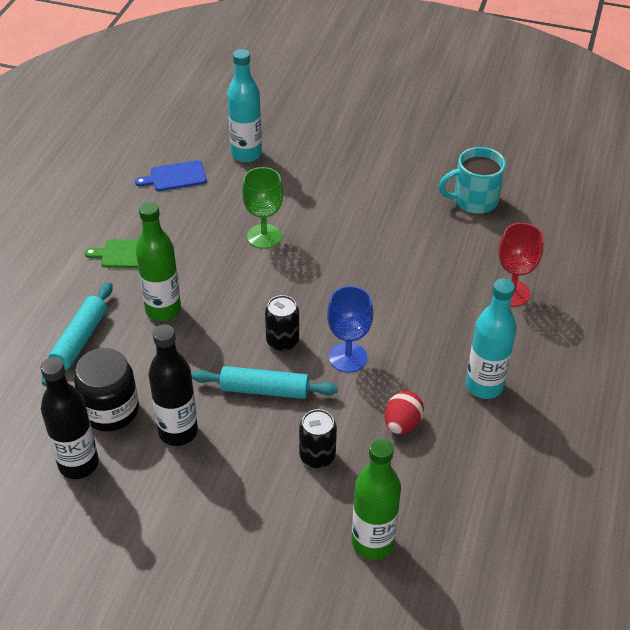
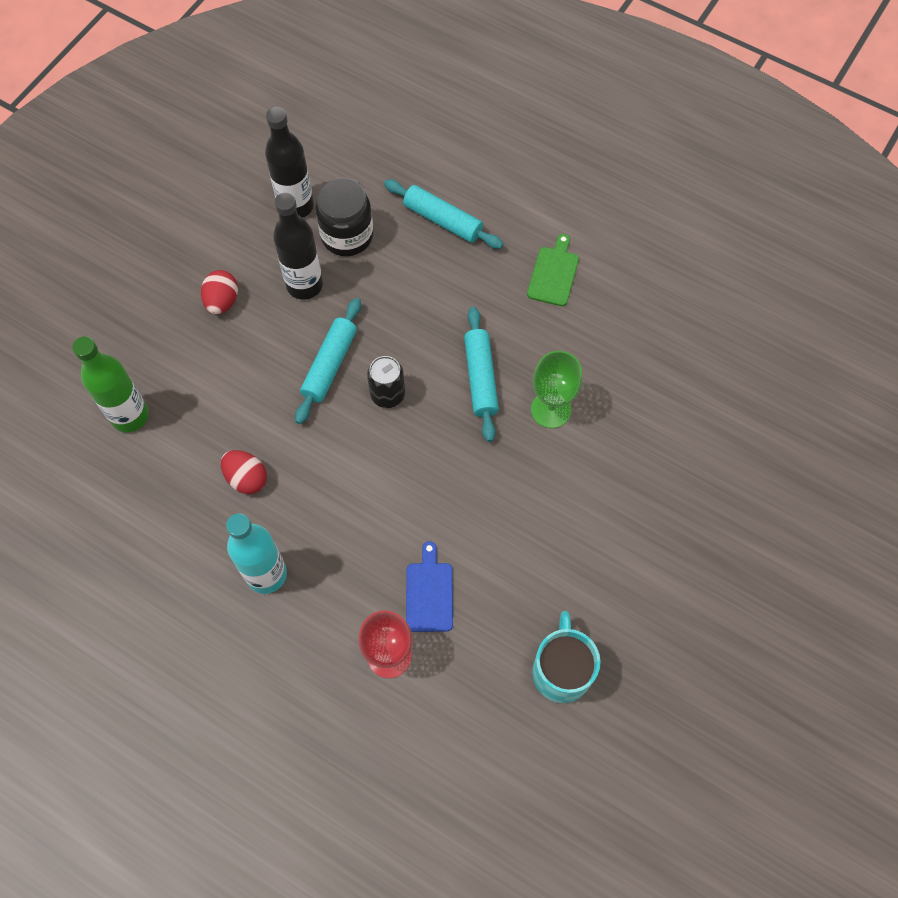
camera: 105 degrees right, 20 degrees up
(163, 310) = (463, 294): green bottle -> none
(175, 177) = (675, 336): blue cutting board -> blue cutting board (429, 593)
(214, 499) = (222, 301): none -> red egg
(246, 154) = (705, 420): turquoise bottle -> none
(247, 283) = (480, 378): none -> turquoise rolling pin
(317, 456) = (236, 393): black can -> none
(348, 357) = (347, 451): blue goblet -> none

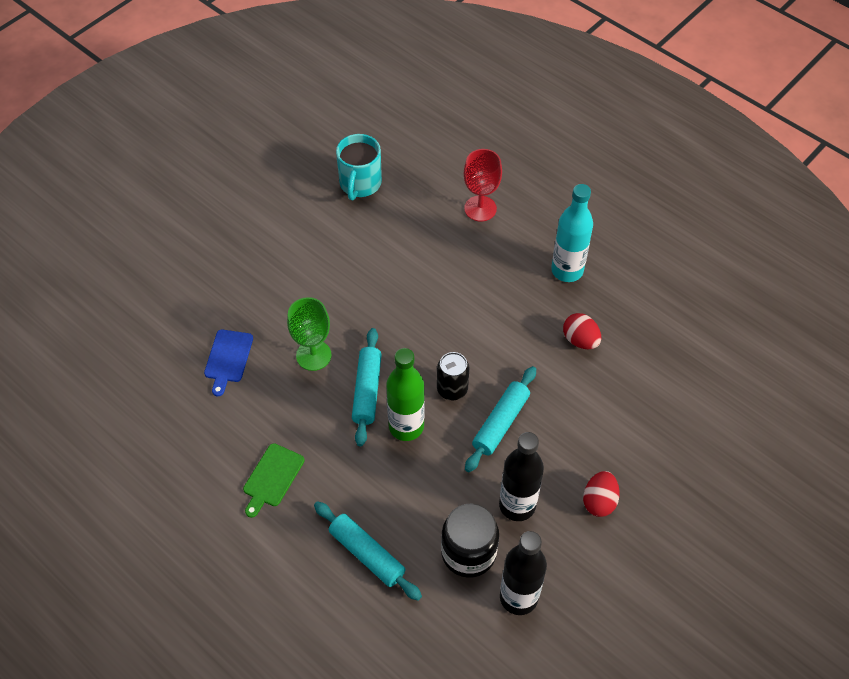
camera: 170 degrees left, 10 degrees down
(130, 416) = (683, 406): green bottle -> green bottle (406, 426)
(429, 593) = (444, 241): blue cutting board -> blue cutting board (228, 358)

